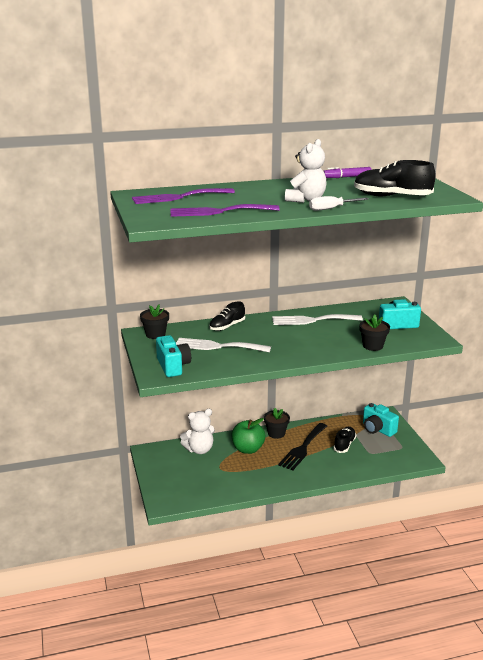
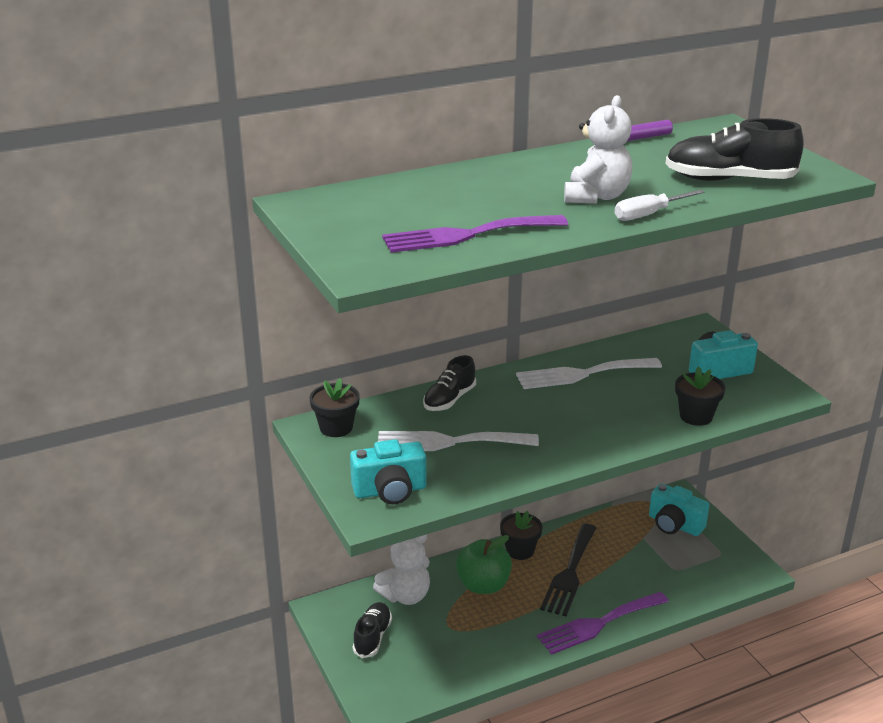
camera: 10 degrees left, 5 degrees up
(173, 366) = (390, 491): turquoise camera -> turquoise camera turned 105 degrees clockwise
(178, 197) = (380, 205): purple fork -> purple fork (598, 624)
(344, 445) = (632, 559): black shoe -> black shoe (372, 637)

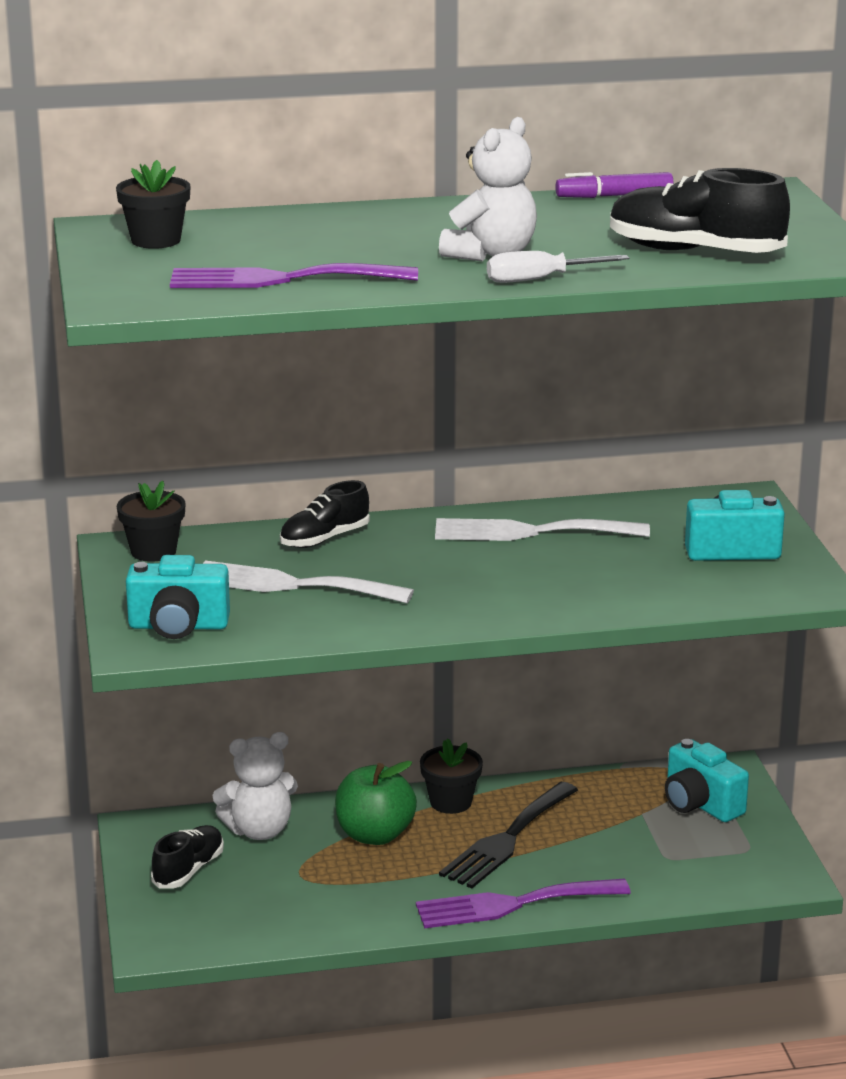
camera: 15 degrees right, 5 degrees down
(696, 416) = (655, 598): black flower pot -> black flower pot (156, 240)

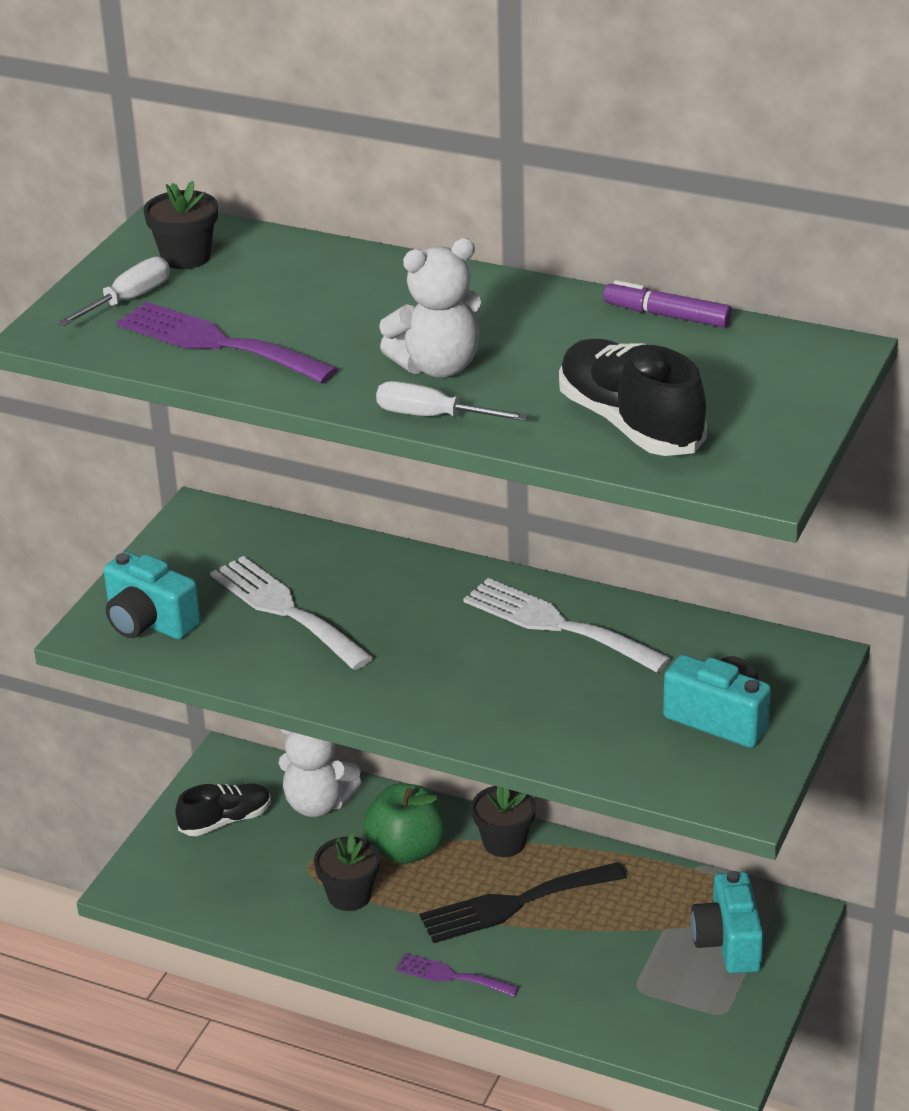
camera: 35 degrees right, 10 degrees up
(152, 272) = (128, 300): none -> white screwdriver
(153, 551) = (218, 528): black flower pot -> black flower pot (349, 895)
(324, 539) = (370, 566): black shoe -> none
(512, 904) = (451, 976): purple fork -> purple fork, size x0.58

